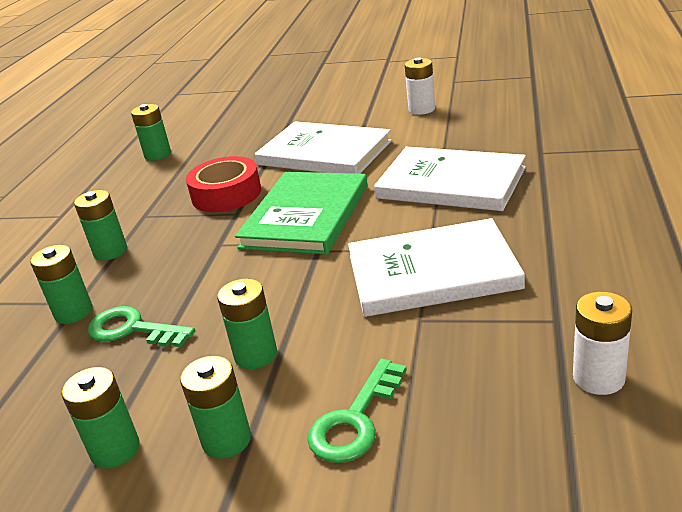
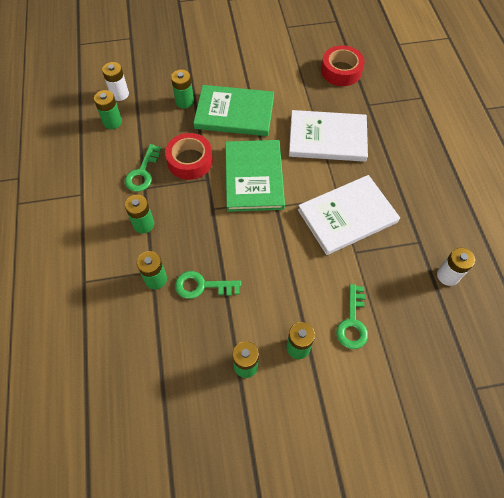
camera: 25 degrees left, 30 degrees up
(154, 201) = (142, 172): none -> green key
(256, 355) = (283, 291): green battery -> green battery (184, 102)
(324, 153) = (234, 113): white book -> green book
(421, 109) = (278, 61): white battery -> white battery (119, 94)
(513, 119) = (341, 71): none -> red tape

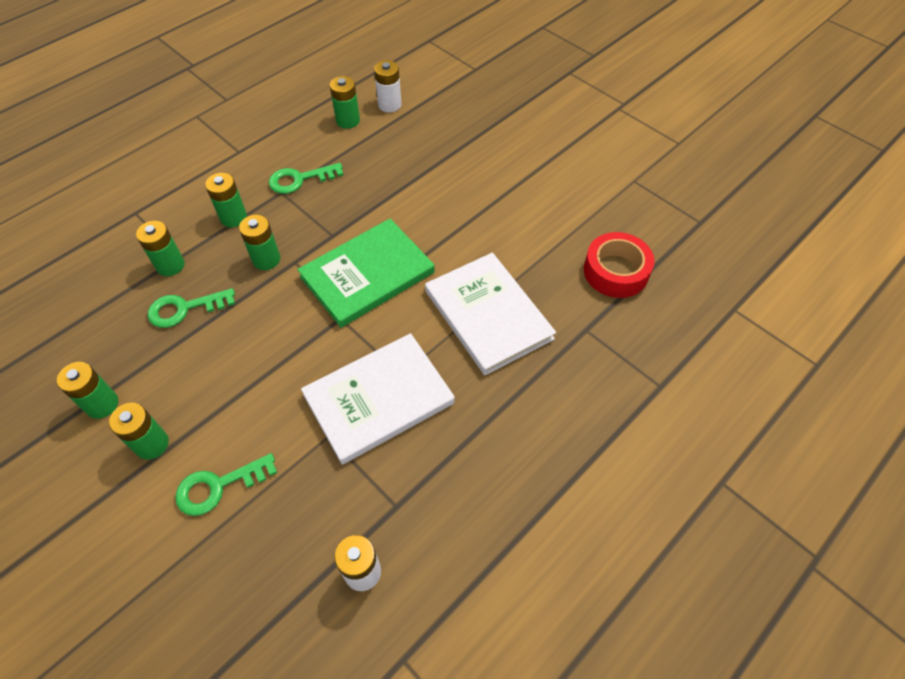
camera: 55 degrees right, 5 degrees down
(184, 102) = (425, 158): green battery -> green battery (266, 259)
(190, 161) = (346, 207): red tape -> none
(202, 286) = (185, 309): green key -> green key turned 75 degrees counterclockwise
(234, 113) = (448, 207): green book -> none
(347, 216) = (378, 399): white book -> white book turned 60 degrees counterclockwise

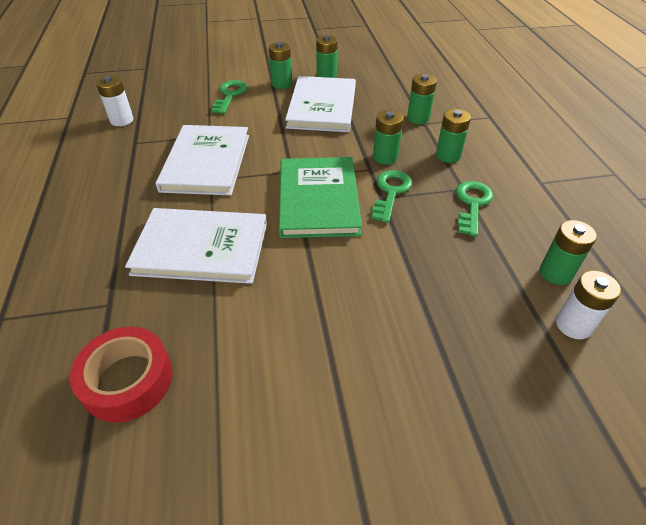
camera: 125 degrees right, 10 degrees down
(185, 309) = (370, 114): green key -> green key (390, 192)
(193, 362) = (322, 107): none -> white book

